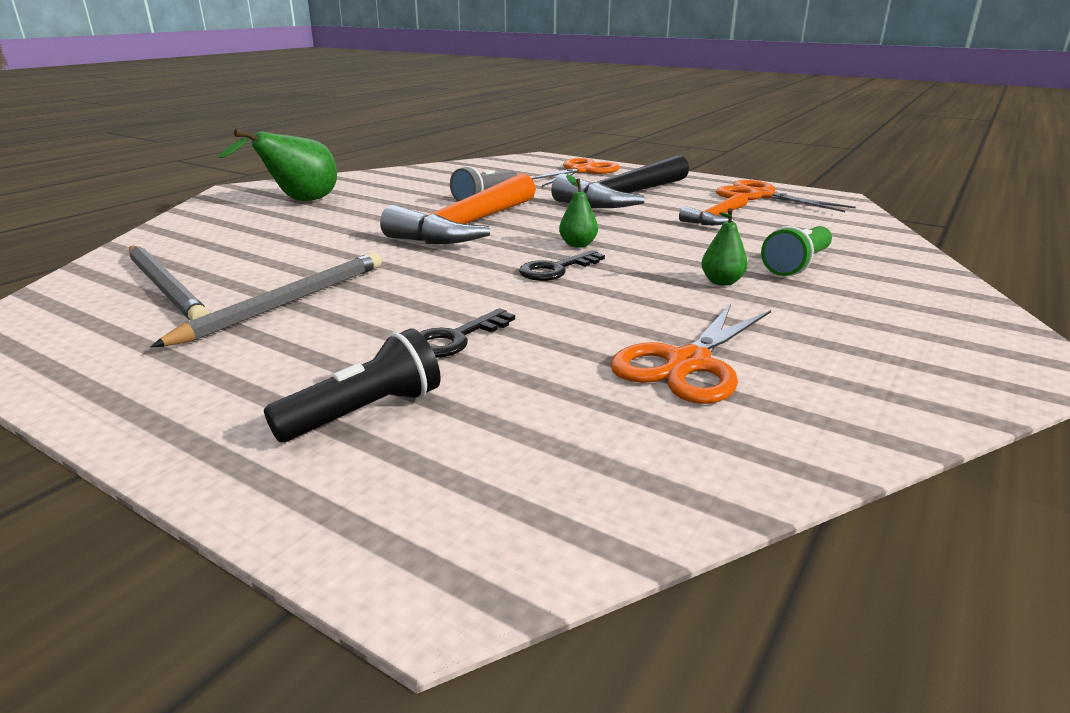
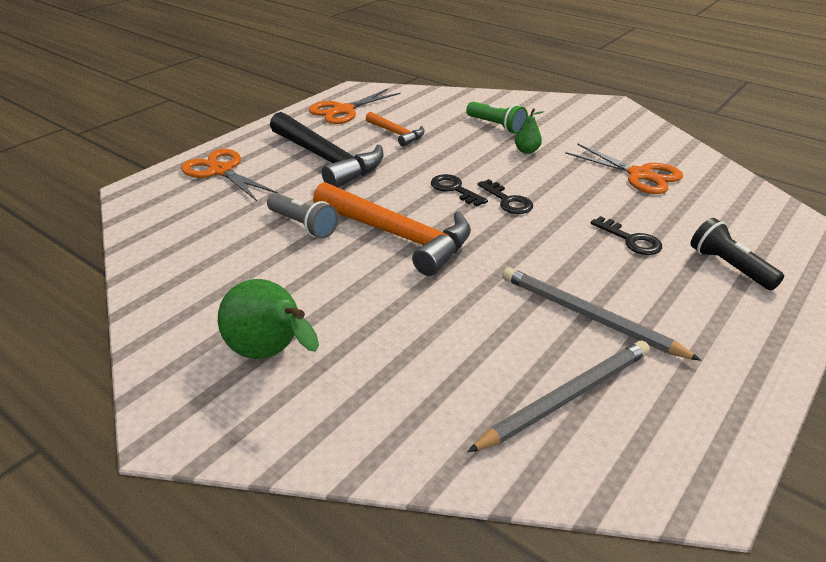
camera: 85 degrees left, 10 degrees up
(578, 245) = (454, 189): green pear -> black key

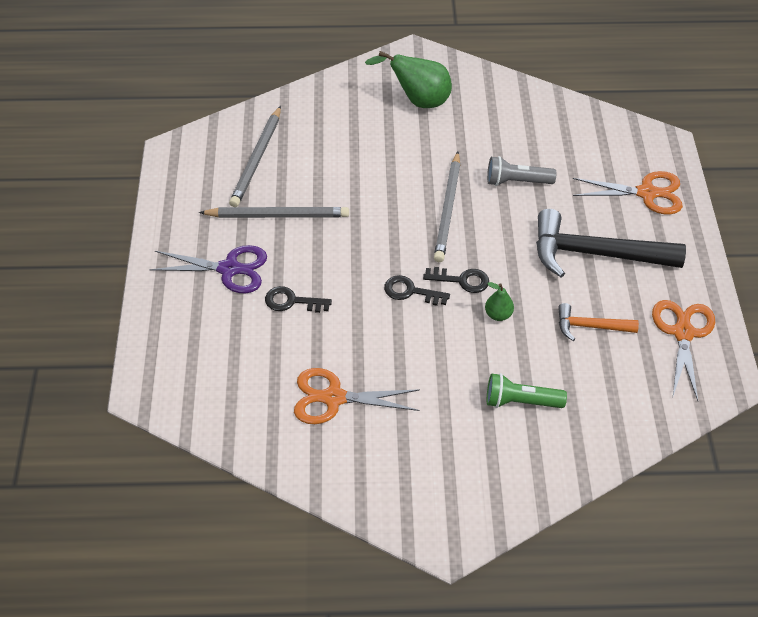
camera: 140 degrees right, 15 degrees up
(397, 236) = (448, 209): orange hammer -> grey pencil
(527, 151) = (456, 374): green pear -> green pear (498, 315)
(686, 293) = (229, 269): none -> purple scissors
(729, 267) = (211, 313): black flashlight -> none

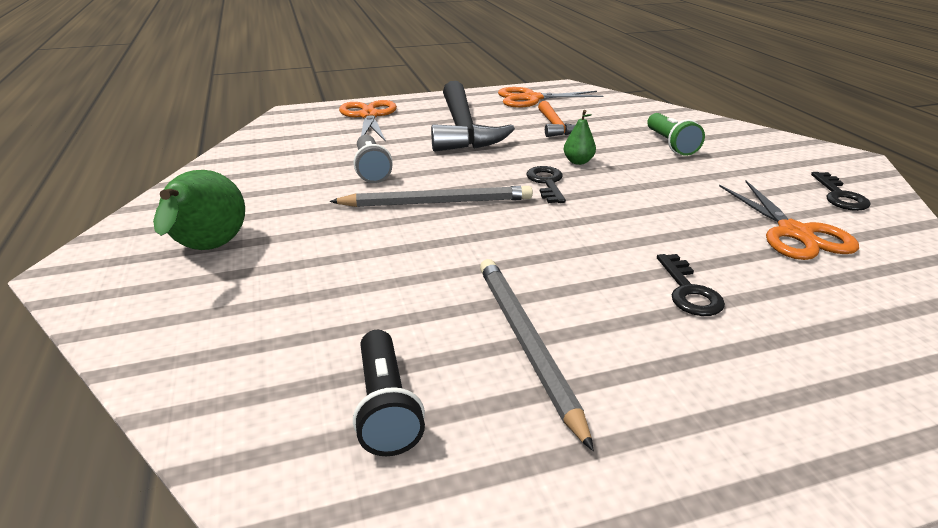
camera: 105 degrees left, 20 degrees down
(229, 269) = (688, 374): purple scissors -> none
(257, 159) = (385, 407): grey pencil -> black flashlight
(410, 291) = (589, 209): black key -> black key (839, 196)

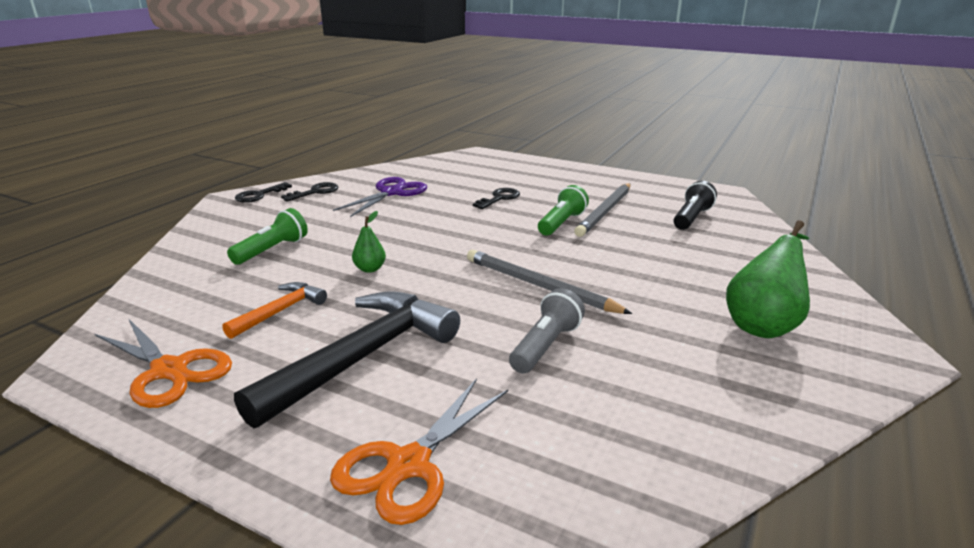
camera: 135 degrees left, 5 degrees down
(539, 286) = (561, 223): none -> green flashlight
(546, 183) = (434, 265): black key -> black key (259, 195)
(794, 233) = (391, 193): orange scissors -> purple scissors

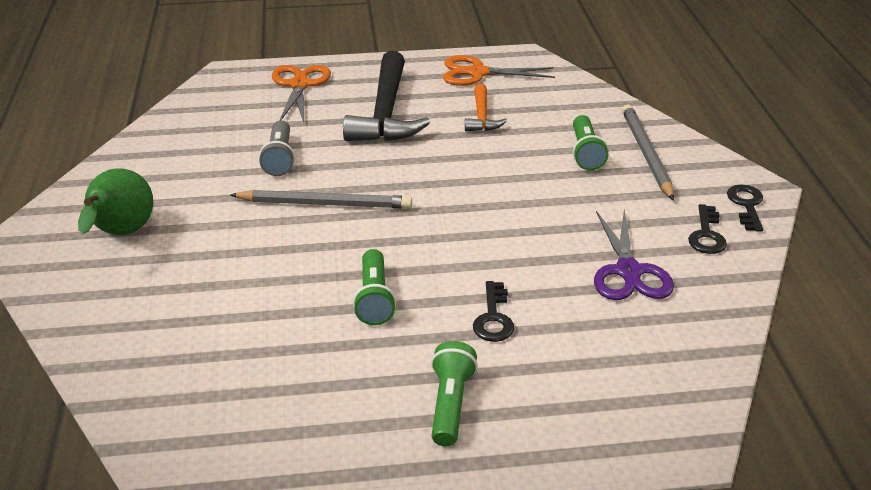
camera: 145 degrees right, 10 degrees up
(370, 269) = (479, 167): green pear -> none
(564, 182) = (450, 404): none -> green flashlight
(605, 212) = (339, 347): grey pencil -> grey pencil (646, 154)
(691, 218) = (221, 381): black flashlight -> none

